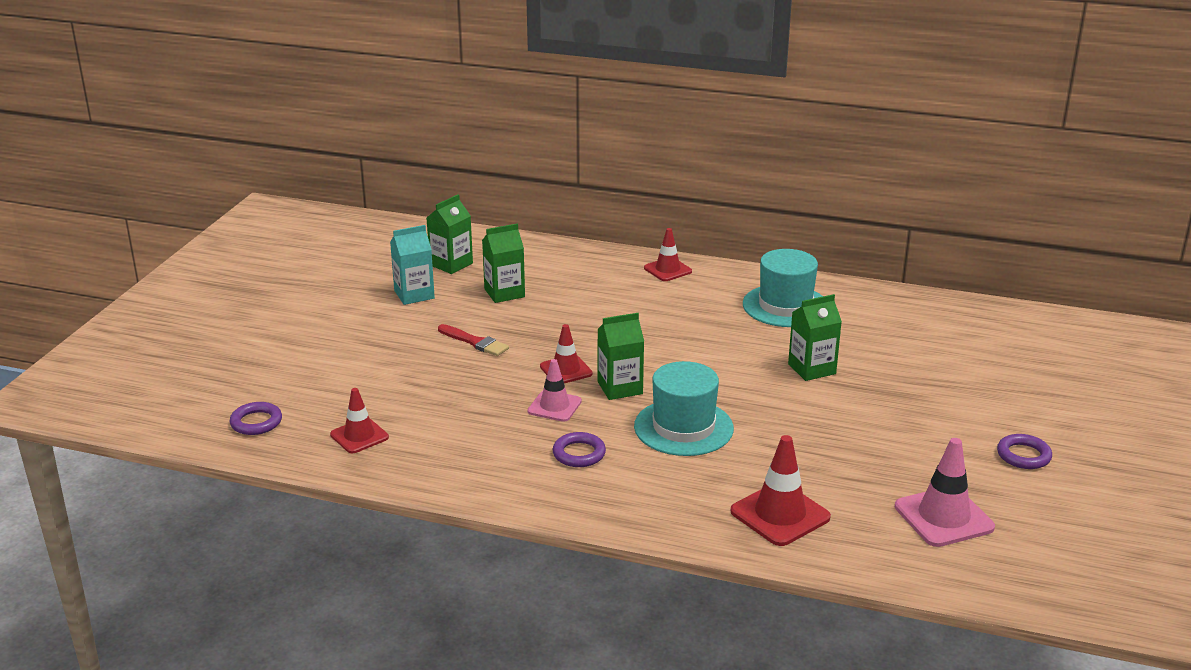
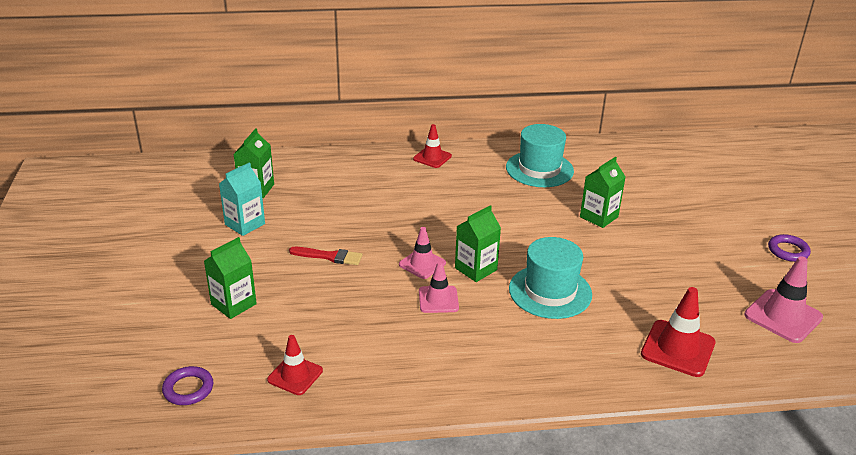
camera: 25 degrees left, 5 degrees up
(504, 293) = (320, 205): green carton -> green carton (233, 304)
(566, 370) = (422, 264): red traffic cone -> pink traffic cone
(579, 454) = (490, 338): purple ring -> none

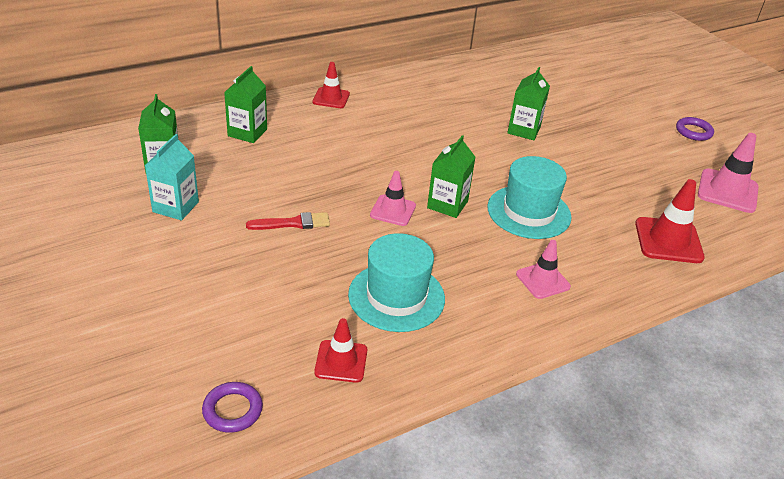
camera: 25 degrees left, 5 degrees up
(233, 304) = (222, 300): green carton -> green carton (247, 132)
(438, 299) = (432, 244): pink traffic cone -> pink traffic cone (542, 280)
(539, 169) = (441, 93): turquoise hat -> turquoise hat (396, 296)

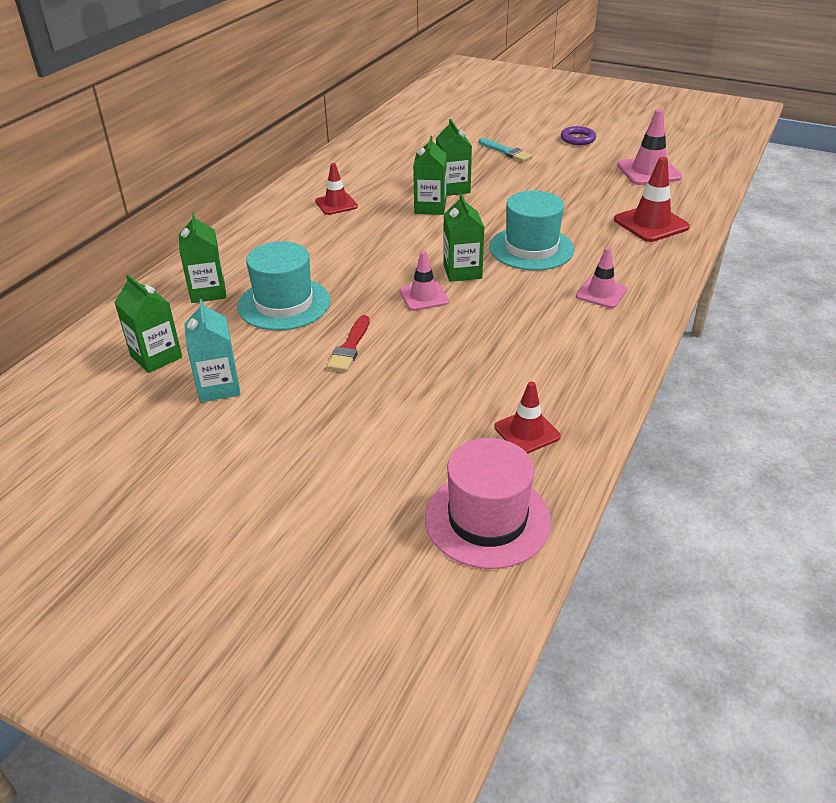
camera: 30 degrees left, 0 degrees up
(232, 410) = (487, 519): purple ring -> pink hat
(293, 223) = (350, 347): red brush -> red brush turned 150 degrees clockwise
(331, 98) = (253, 229): red traffic cone -> red traffic cone (336, 204)
(396, 296) = (509, 360): turquoise hat -> turquoise hat (284, 304)
(485, 138) = (430, 207): none -> green carton
(610, 117) = (506, 152): none -> turquoise brush

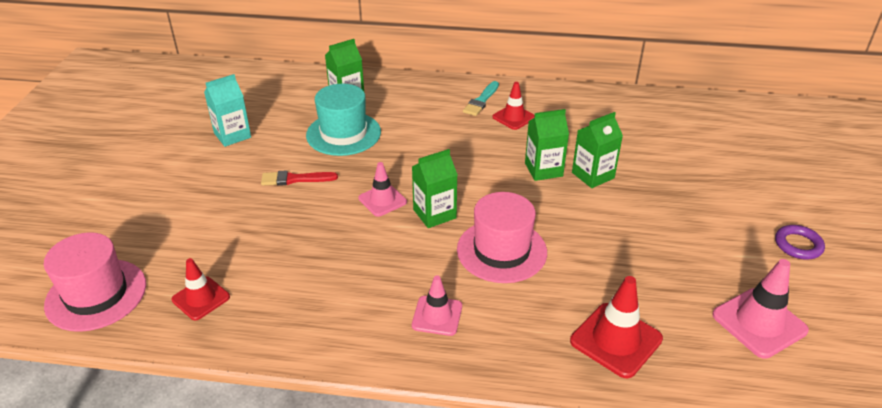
camera: 70 degrees right, 0 degrees up
(156, 356) = (261, 101): green carton -> none
(506, 152) = (709, 194): turquoise brush -> turquoise brush (481, 101)
(531, 248) = (501, 251): turquoise hat -> pink hat

